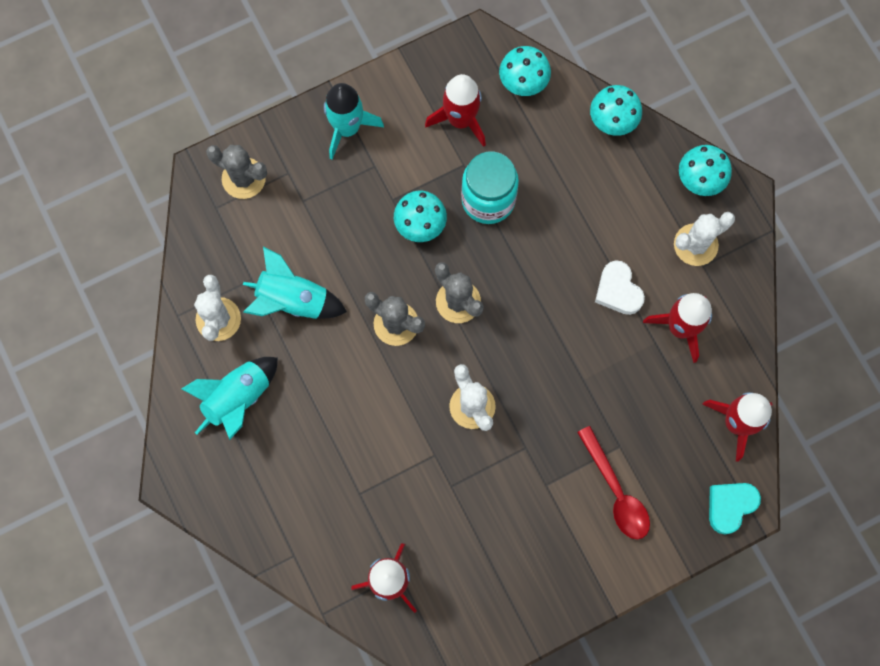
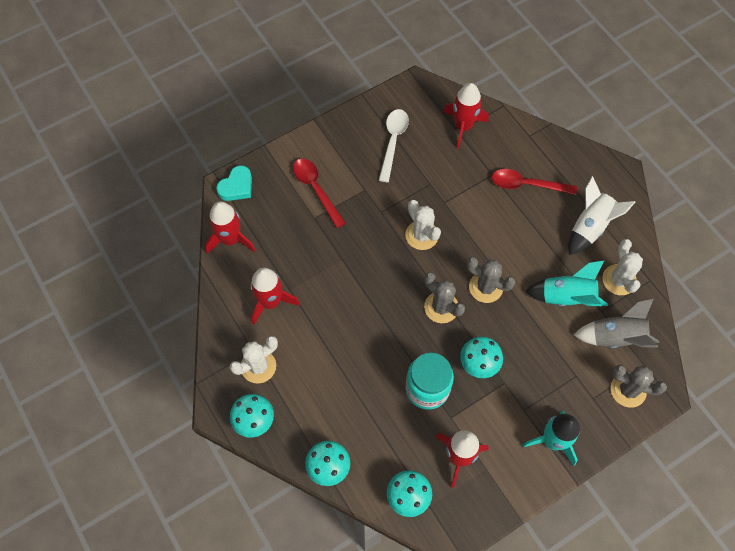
camera: 175 degrees right, 10 degrees down
(238, 399) = (590, 227): turquoise rocket -> white rocket
(242, 243) = (615, 337): none -> grey rocket
(313, 473) = (527, 184): none -> red spoon
(498, 562) = (393, 142): none -> white spoon
(618, 290) = (319, 325): white heart -> none

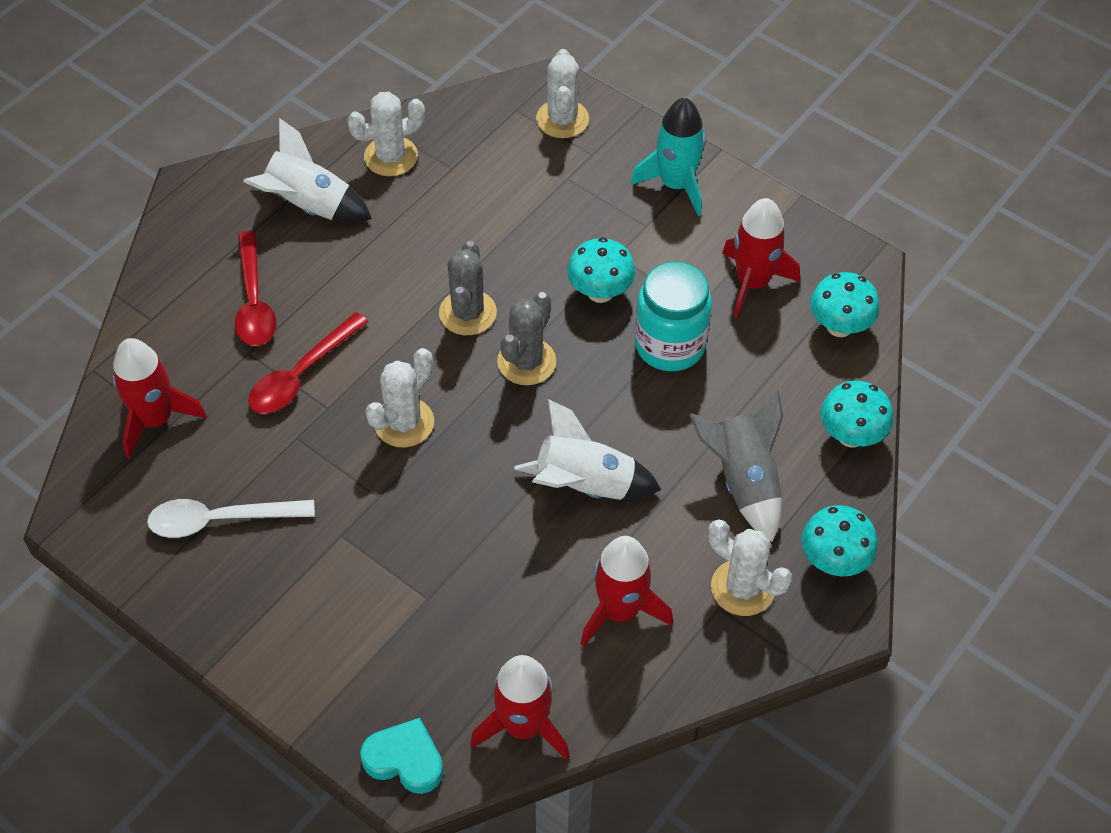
camera: 110 degrees left, 10 degrees down
(316, 189) = (365, 615): red spoon -> red spoon (301, 374)
(350, 310) = (585, 485): none -> white rocket
(566, 297) = (445, 211): turquoise rocket -> none
(615, 337) = (488, 145): grey rocket -> grey rocket (743, 481)
(628, 390) = (562, 119): grey cactus -> white cactus

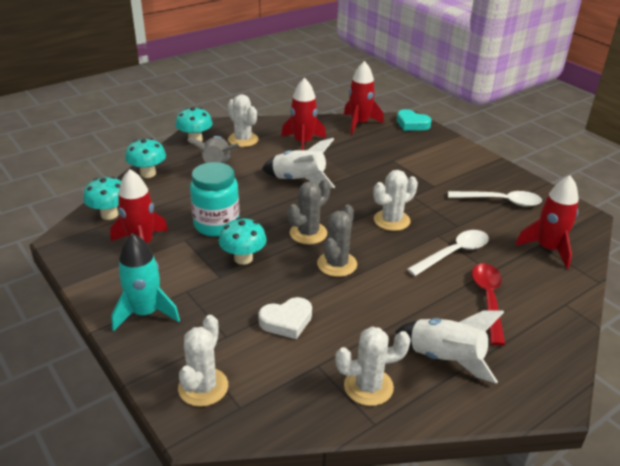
camera: 165 degrees left, 20 degrees down
(301, 374) = (453, 253): red spoon -> white spoon
(505, 211) = (286, 321): none -> white heart

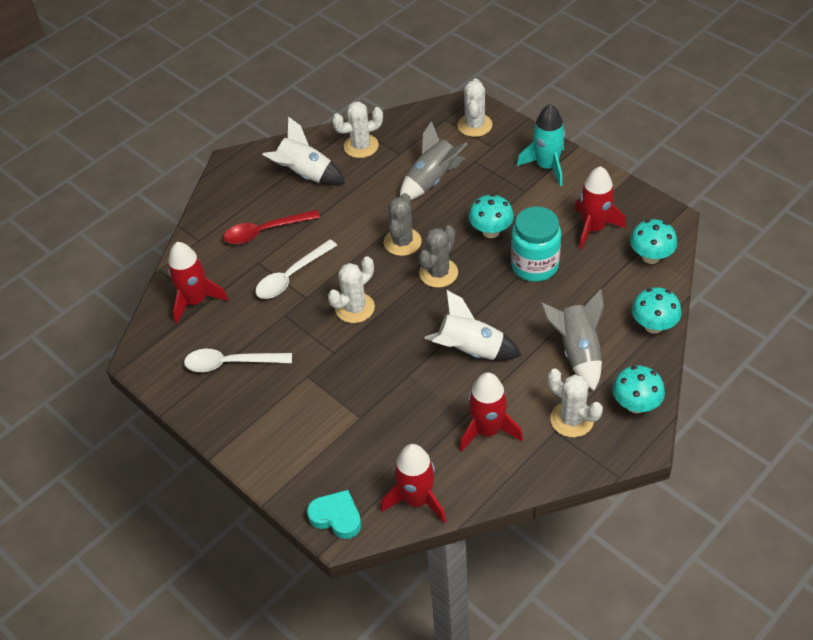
camera: 175 degrees right, 15 degrees up
(286, 321) = (432, 181): white heart -> grey rocket
(488, 300) = (265, 231): red spoon -> red spoon turned 75 degrees clockwise

